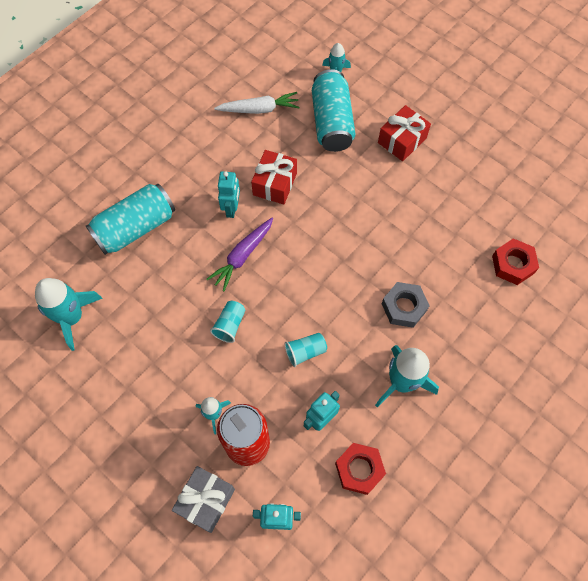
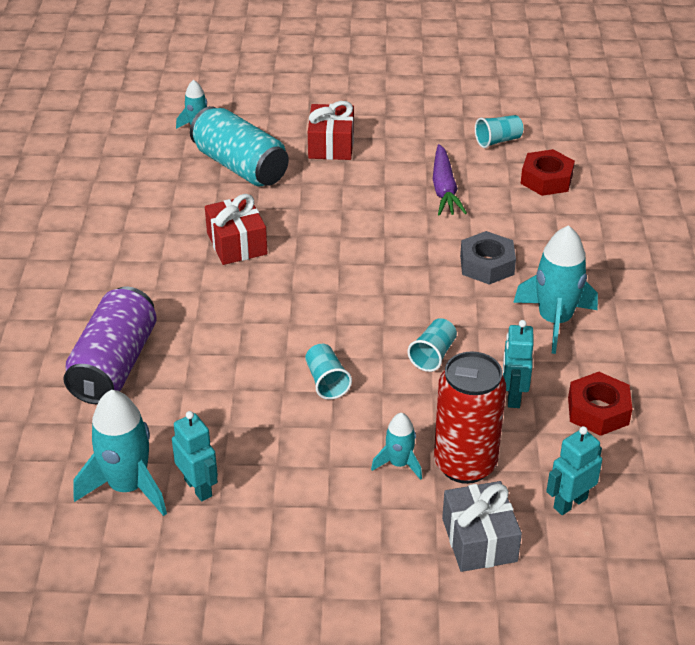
camera: 40 degrees left, 25 degrees down
(135, 228) = (114, 364): turquoise can -> purple can
(231, 208) = (212, 288): turquoise robot -> turquoise robot (198, 488)
(242, 256) = (272, 319): purple carrot -> purple carrot (444, 189)
(259, 109) = (145, 195): white carrot -> none
(513, 209) = (498, 141): none -> turquoise cup

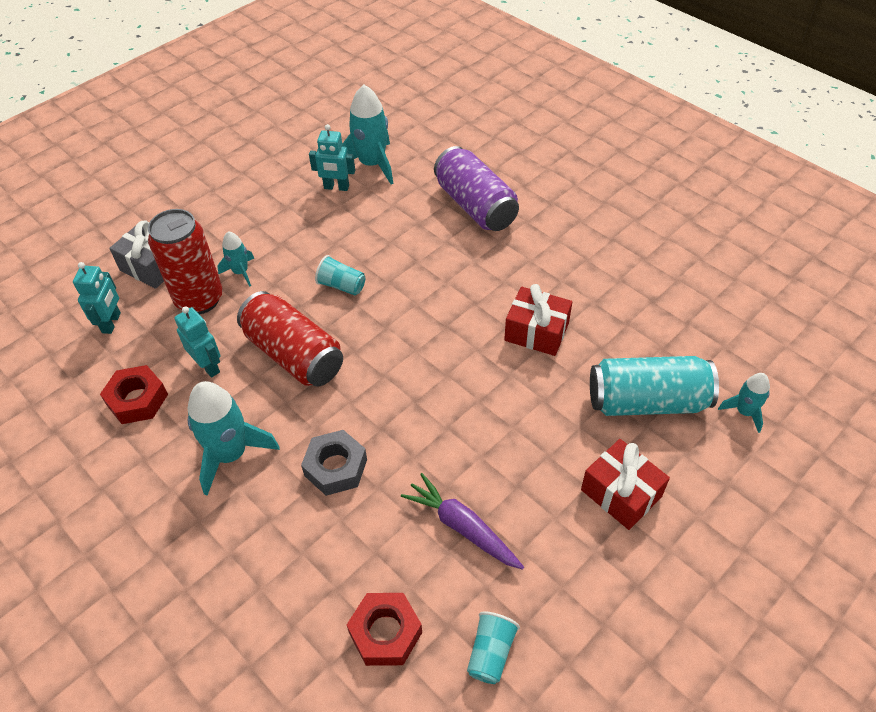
camera: 135 degrees right, 10 degrees up
(433, 355) = (294, 354): turquoise cup -> red can

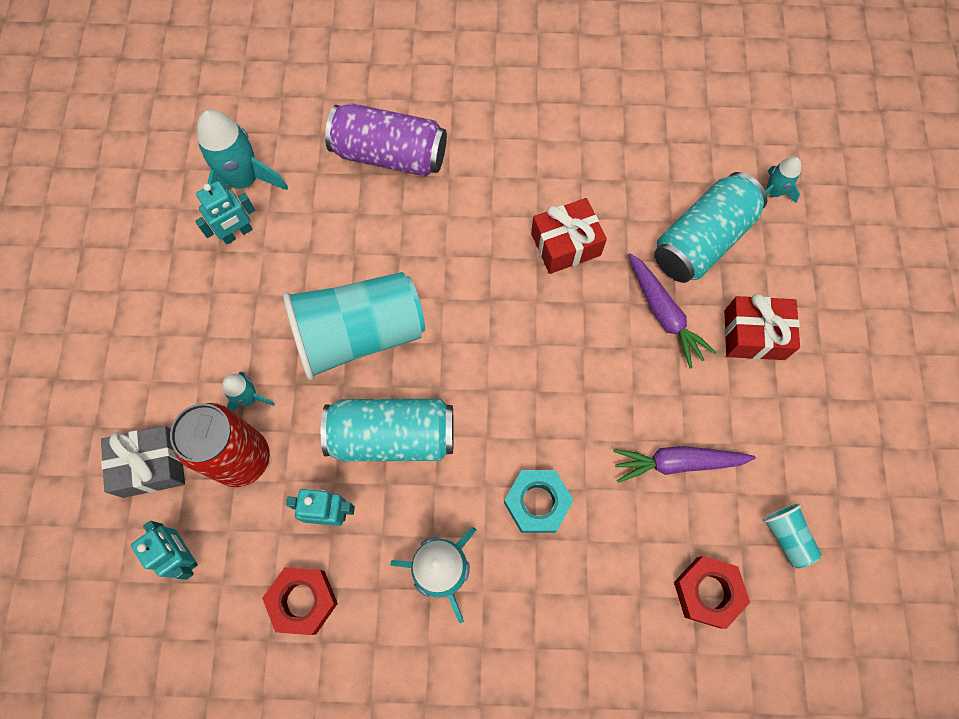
camera: 45 degrees left, 20 degrees up
(294, 354) = (392, 436): red can -> turquoise can
(335, 467) = (537, 502): grey nut -> turquoise nut
(342, 286) = (359, 334): turquoise cup -> turquoise cup, size x2.40
(562, 425) = (664, 314): none -> purple carrot

